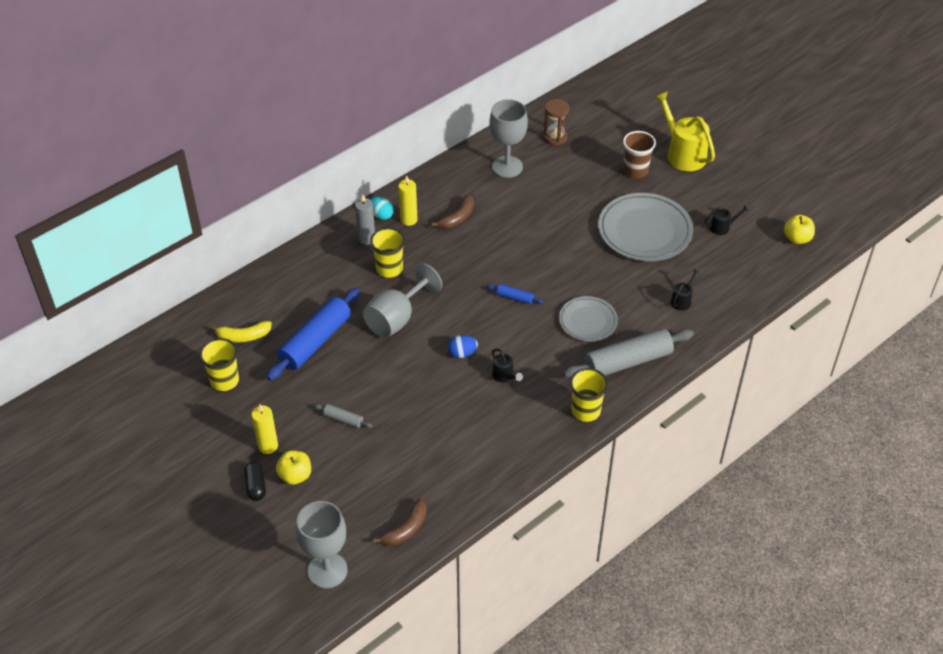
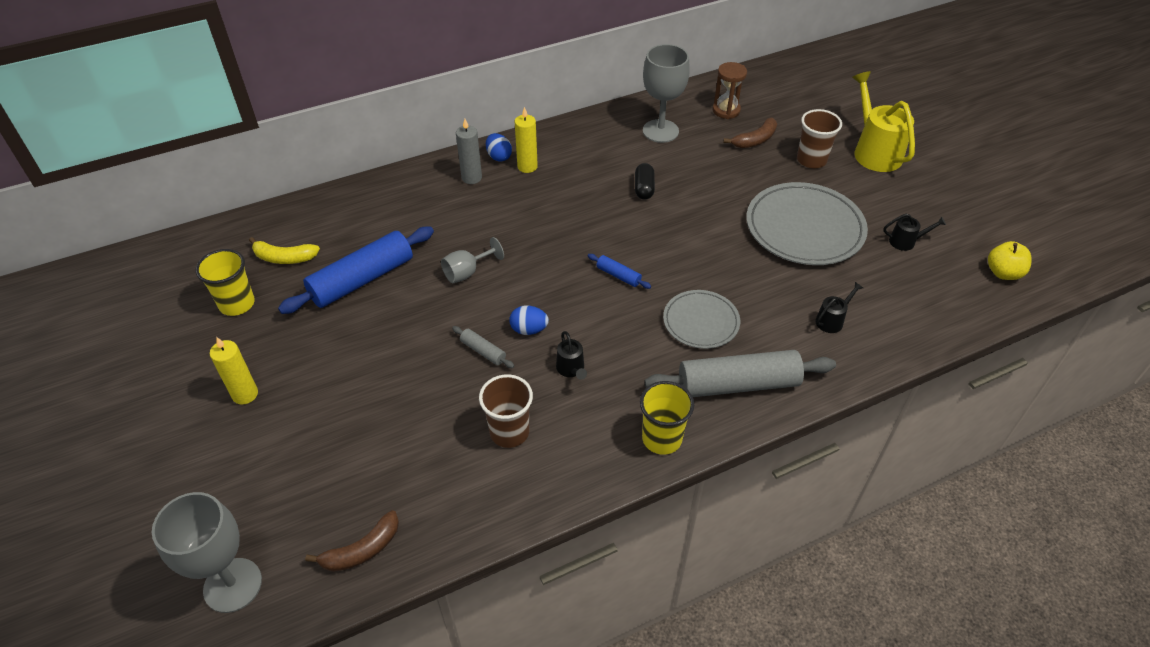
camera: 15 degrees right, 0 degrees up
(256, 486) = (204, 443): black capsule -> black capsule (644, 188)
(295, 476) = (258, 440): yellow apple -> none
(343, 419) = (350, 381): grey rolling pin -> grey rolling pin (483, 351)
(381, 215) = (499, 157): turquoise egg -> blue egg
(389, 269) = (483, 215): yellow cup -> none
(396, 318) = (467, 272): grey goblet -> grey goblet, size x0.58
(458, 218) = (584, 174): brown banana -> brown banana (755, 140)
(476, 430) = (509, 432): none -> brown cup

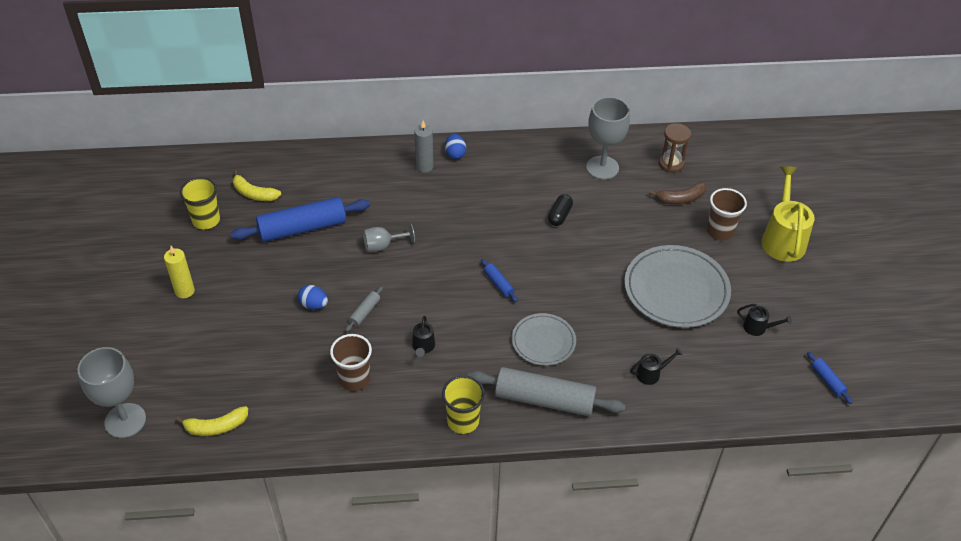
camera: 20 degrees right, 0 degrees up
(362, 550) = (216, 427): brown banana -> yellow banana
(483, 351) = (365, 312): grey rolling pin -> grey rolling pin turned 60 degrees clockwise
(527, 166) = (474, 169): yellow candle -> none
(529, 329) = (407, 306): blue egg -> blue egg (314, 305)
(1003, 273) = (827, 381): yellow apple -> blue rolling pin

